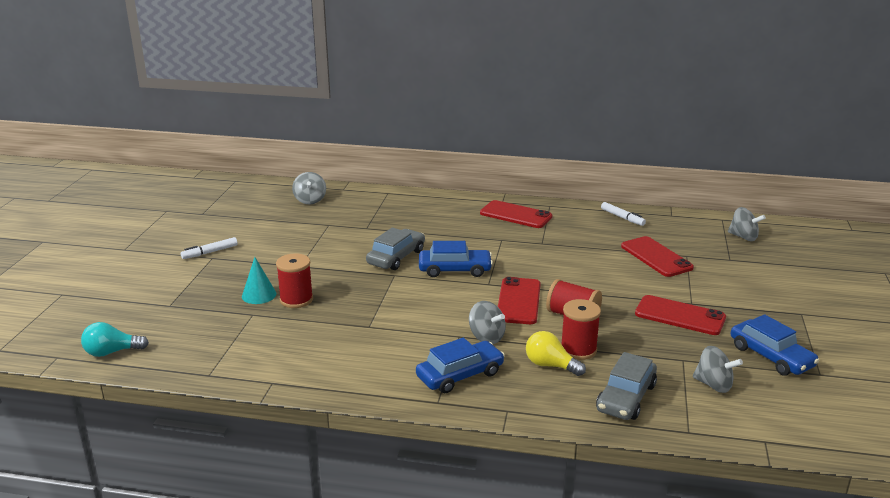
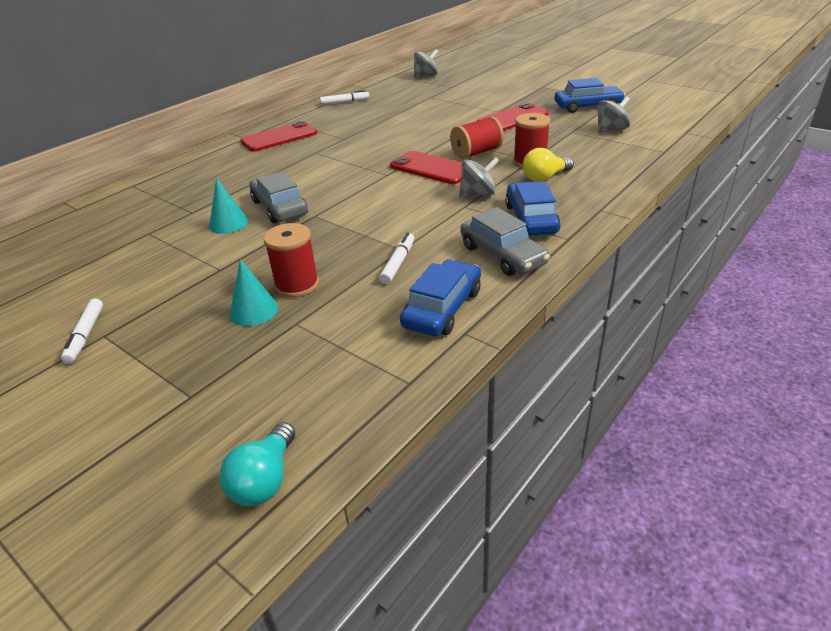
camera: 60 degrees left, 10 degrees up
(310, 200) = (66, 234): grey spinning top -> none
(348, 330) = (398, 263): none -> white marker
(360, 247) = (228, 223): none -> turquoise cone
(455, 270) = (343, 184): blue car -> blue car (442, 308)
(626, 397) = (609, 161): grey car -> grey car (502, 255)
(656, 257) = (420, 106): red phone -> none

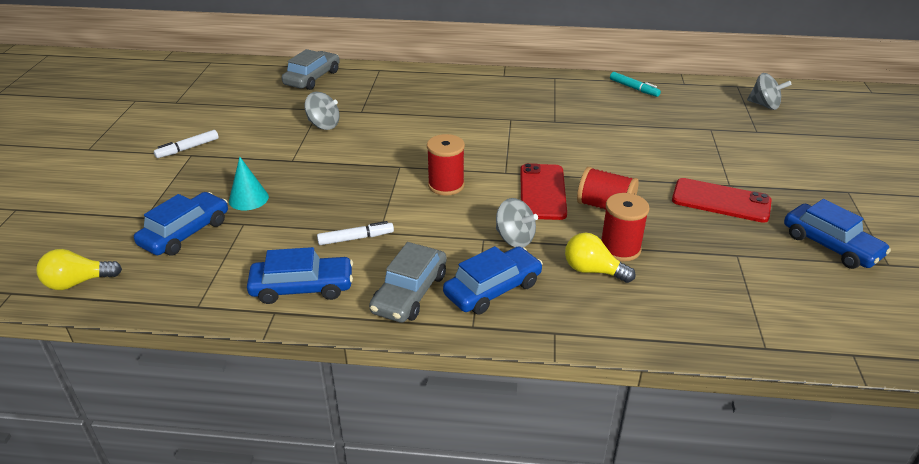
camera: 55 degrees right, 0 degrees up
(228, 223) = (356, 134): turquoise cone -> none
(264, 368) = (185, 233): none -> blue car
(265, 480) = (78, 282): turquoise light bulb -> yellow light bulb
(279, 137) = (521, 90): red phone -> none
(279, 207) = (399, 145): grey car -> grey car (312, 78)
(297, 285) = (292, 202): red spool -> red spool (446, 185)
(345, 102) = (634, 88): white marker -> turquoise marker
(611, 130) = (778, 285): grey spinning top -> grey spinning top (323, 125)

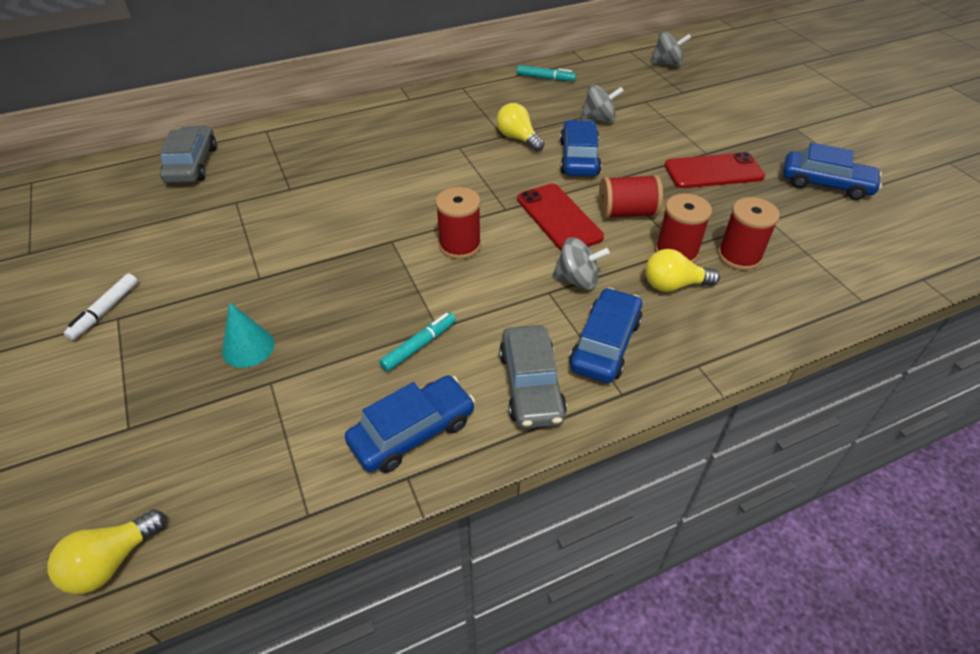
camera: 30 degrees left, 10 degrees up
(185, 233) = (205, 426): blue car -> blue car (579, 158)
(323, 125) = (259, 220): grey spinning top -> grey spinning top (599, 119)
(356, 238) = (419, 346): white marker -> turquoise marker
(565, 126) = (518, 138): none -> yellow light bulb
(676, 271) = (739, 256): none -> red spool

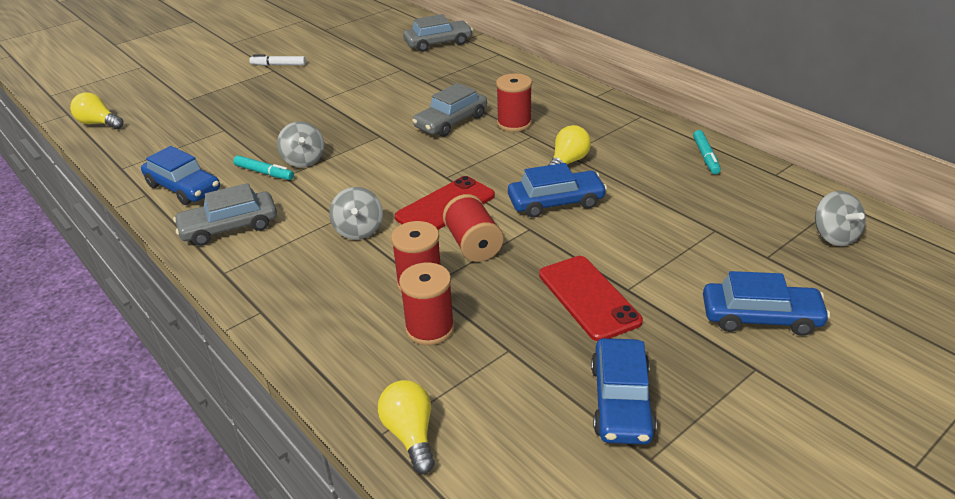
camera: 75 degrees right, 10 degrees down
(248, 347) = (254, 114): turquoise cone -> none
(396, 188) = (451, 122): none -> grey car
(460, 245) = (385, 165): red spool -> red spool (514, 123)
(599, 119) = (644, 203): grey spinning top -> grey spinning top (303, 160)
(605, 344) = (279, 256): blue car -> blue car (760, 317)
(673, 285) = (368, 287): yellow light bulb -> yellow light bulb (410, 434)

